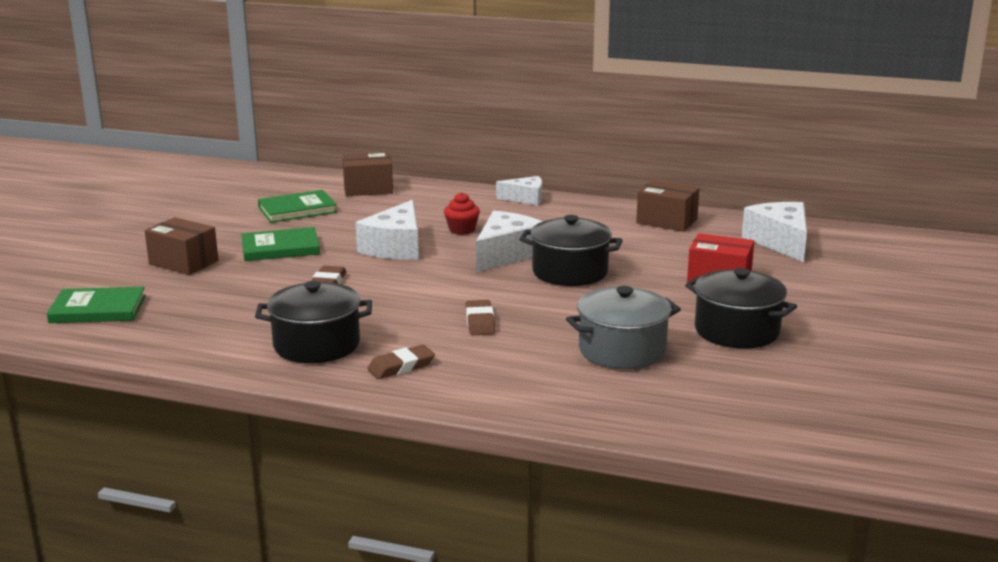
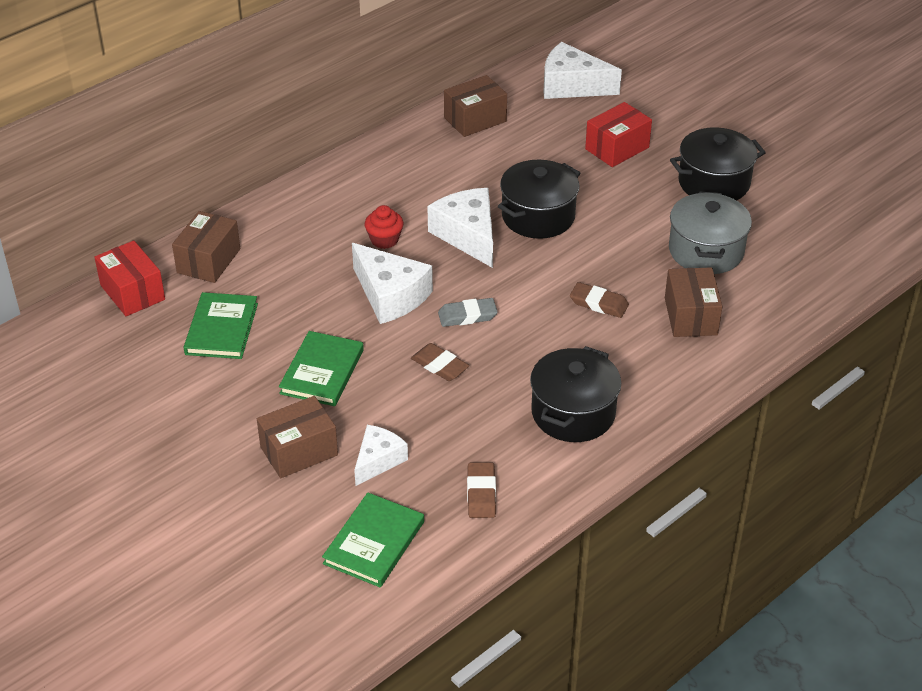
camera: 60 degrees left, 20 degrees up
(309, 179) = (132, 292): none -> red box
(401, 366) = (651, 376): brown eraser -> brown eraser (481, 493)
(402, 277) = (467, 316): none -> grey eraser
(511, 365) = (690, 316): none -> brown box
(525, 199) = (342, 173): white cheese -> white cheese (378, 460)

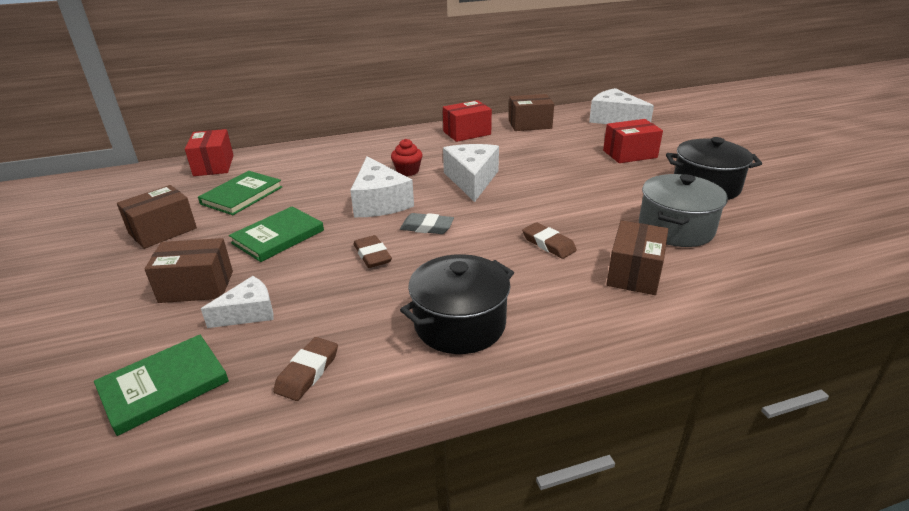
camera: 25 degrees right, 10 degrees down
(208, 261) = (279, 159): brown box -> brown box (163, 231)
(407, 154) = (467, 133): none -> red box
(538, 216) = (537, 179): black pot -> none

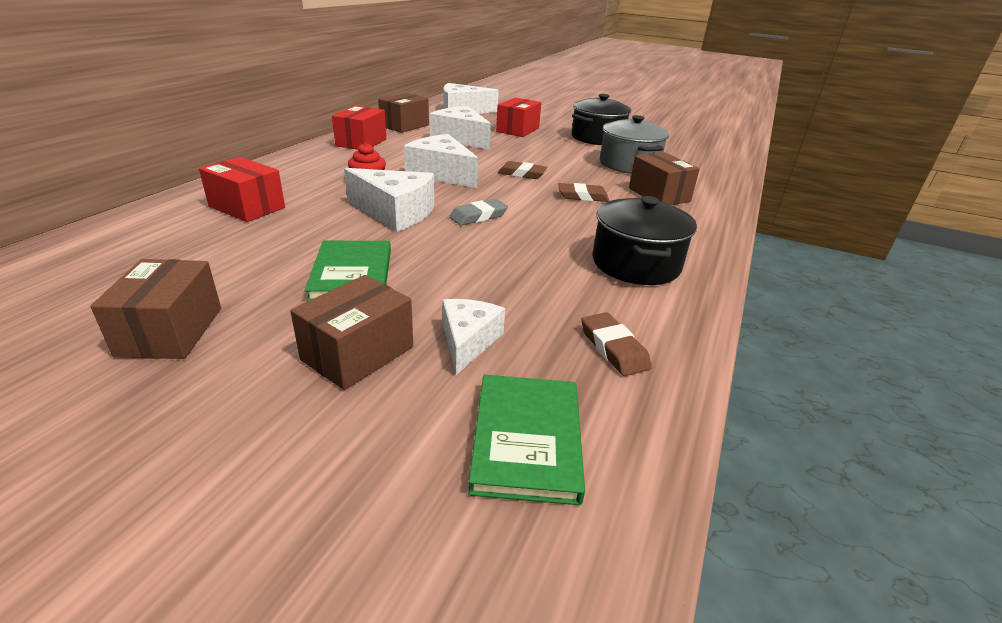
camera: 50 degrees left, 0 degrees up
(214, 165) = (86, 245): red box -> red box (247, 207)
(242, 195) = (212, 258): green book -> none
(372, 255) = (478, 251): brown eraser -> brown eraser (522, 174)
(553, 150) = (461, 139): none -> white cheese

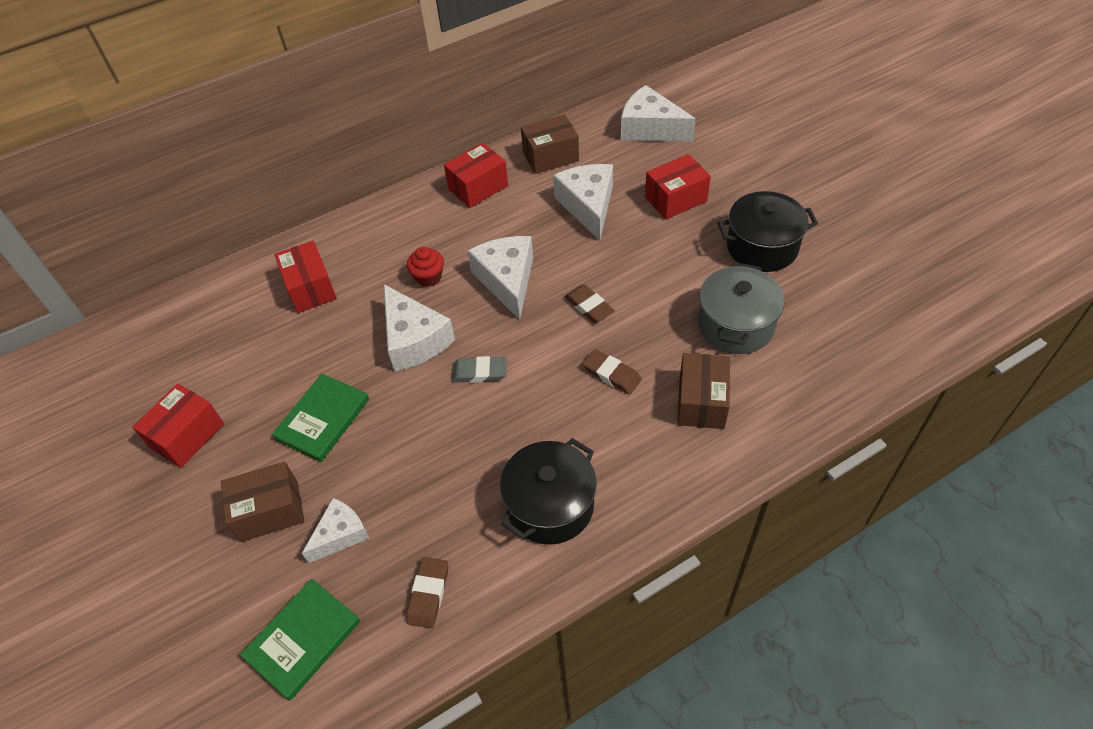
camera: 40 degrees right, 20 degrees up
(171, 331) = (187, 436): brown box -> red box

